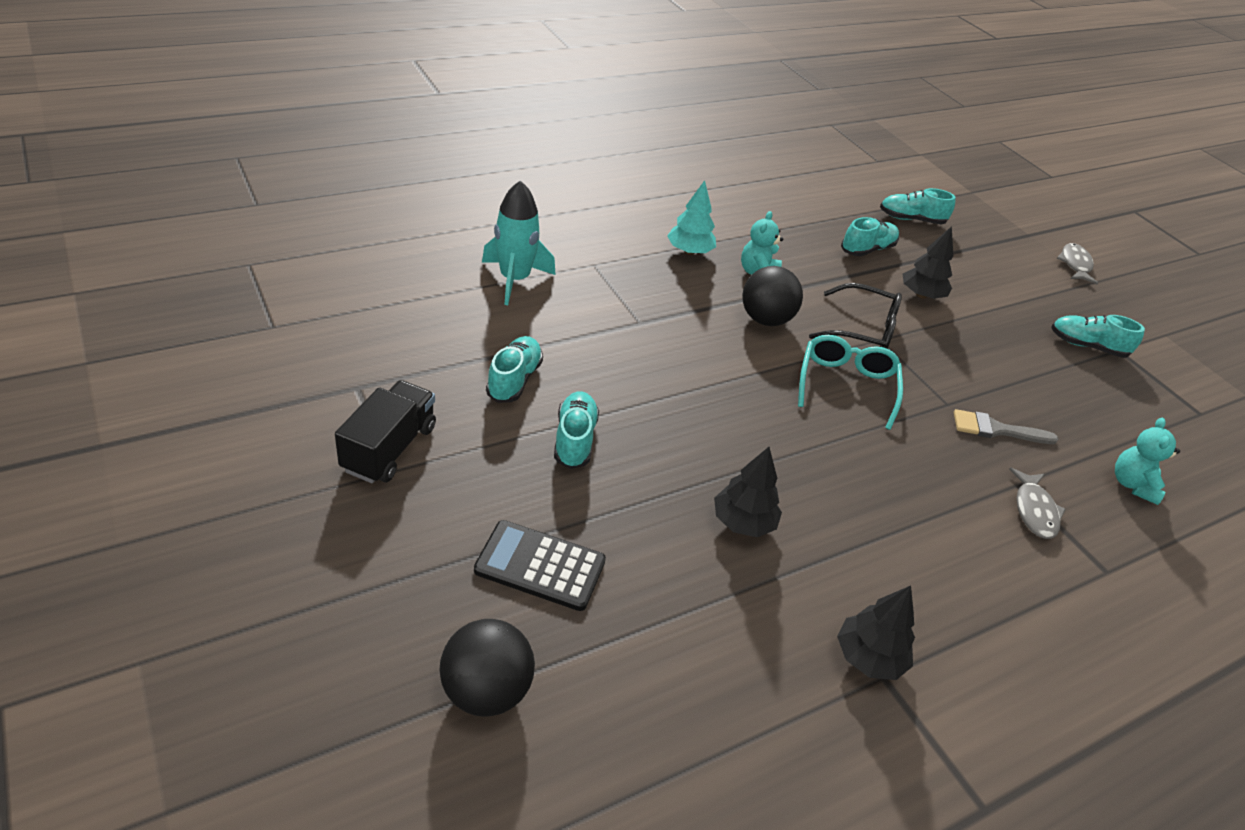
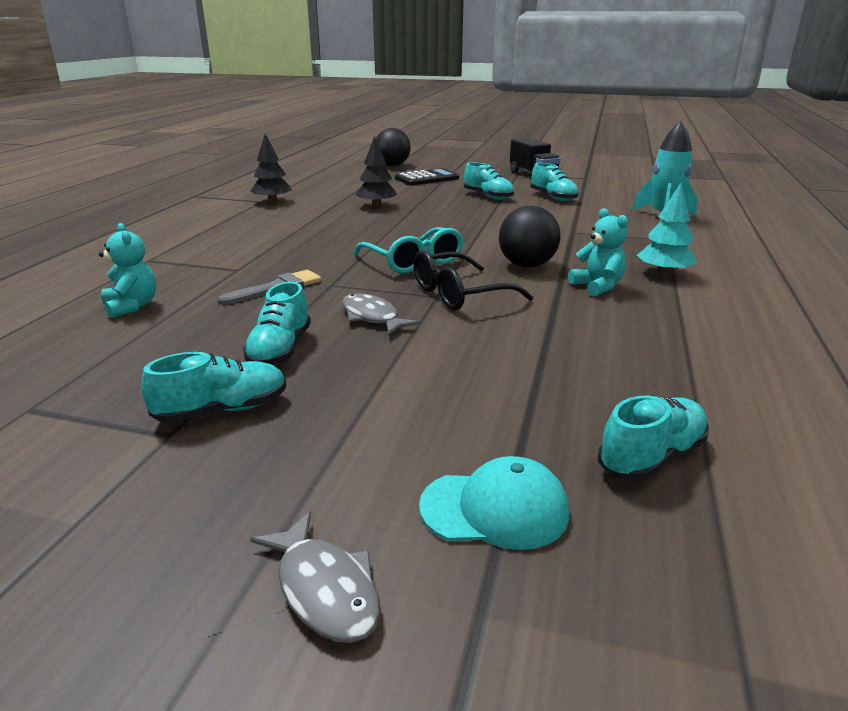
camera: 140 degrees right, 15 degrees down
(867, 249) = (593, 366): turquoise shoe -> turquoise shoe (280, 350)
(921, 295) = (466, 352): black tree -> none
(995, 245) = (495, 509): none -> turquoise cap
(1034, 511) = (216, 263): grey fish -> grey fish (372, 317)

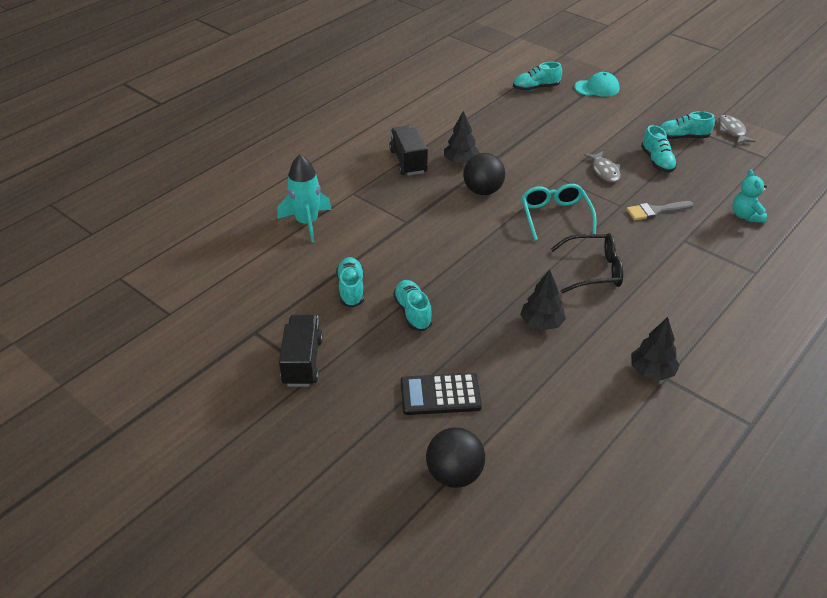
camera: 155 degrees left, 15 degrees up
(280, 350) = (657, 161): turquoise shoe -> turquoise shoe turned 135 degrees clockwise
(325, 589) = (651, 84): grey fish -> grey fish (732, 131)
(459, 294) = (546, 176): black glasses -> black glasses (594, 270)
(495, 509) = (597, 88): turquoise cap -> turquoise cap turned 150 degrees clockwise
(597, 286) = (461, 161): turquoise teddy bear -> black tree
(663, 273) = (408, 161): turquoise tree -> black truck

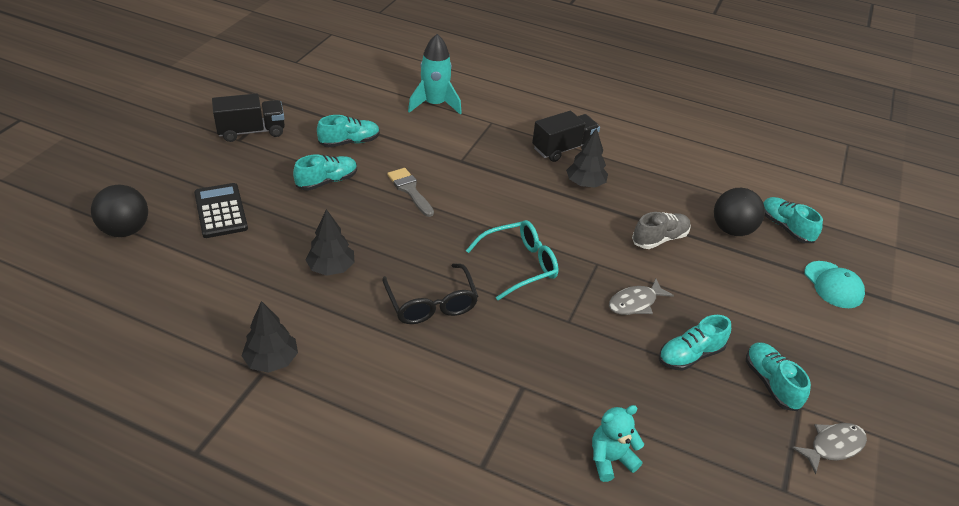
camera: 70 degrees right, 0 degrees up
(483, 191) = (539, 205): black ball -> black ball (732, 230)
(537, 143) = (659, 239): none -> grey shoe
(655, 211) = (573, 356): grey brush -> grey brush (410, 190)

